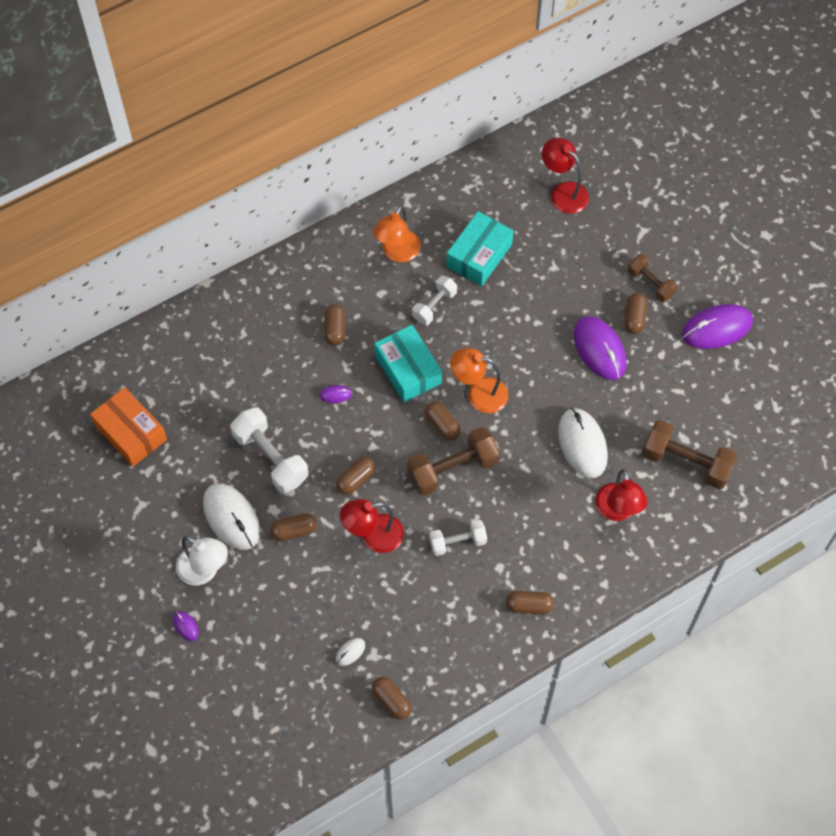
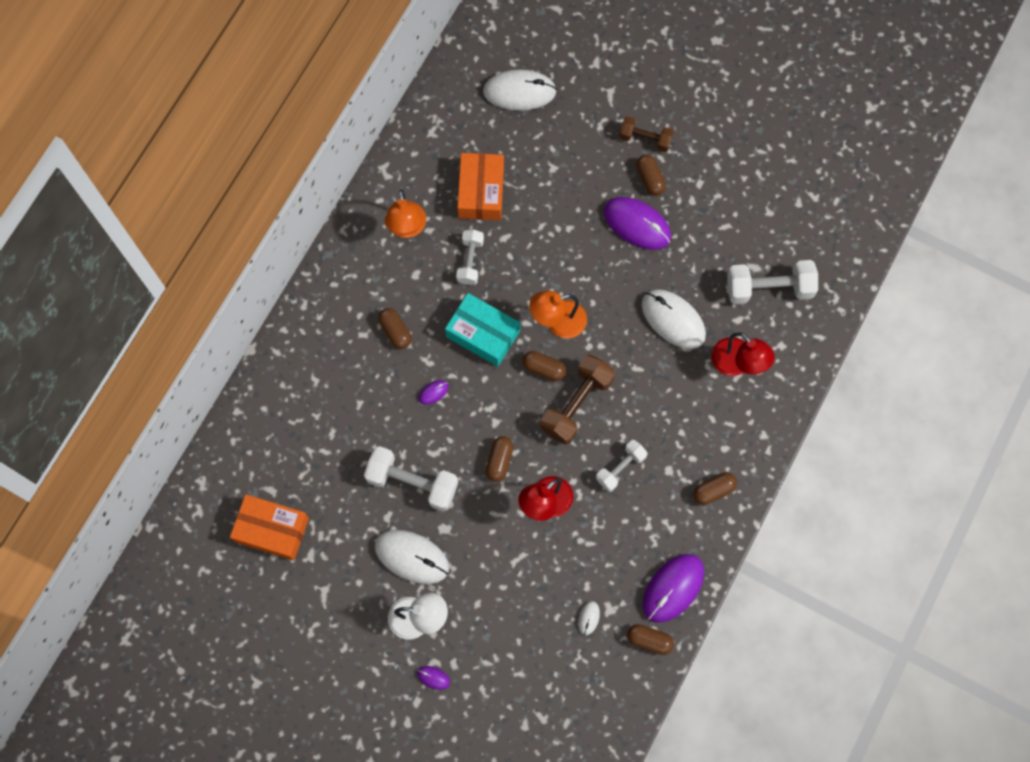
camera: 30 degrees left, 10 degrees up
(294, 531) = (474, 537): brown capsule -> none
(479, 255) = (481, 192): turquoise box -> orange box
(563, 192) = (519, 91): red lamp -> white mouse
(686, 462) = (769, 288): brown dumbbell -> white dumbbell
(717, 328) = (725, 151): purple mouse -> purple mouse (673, 588)

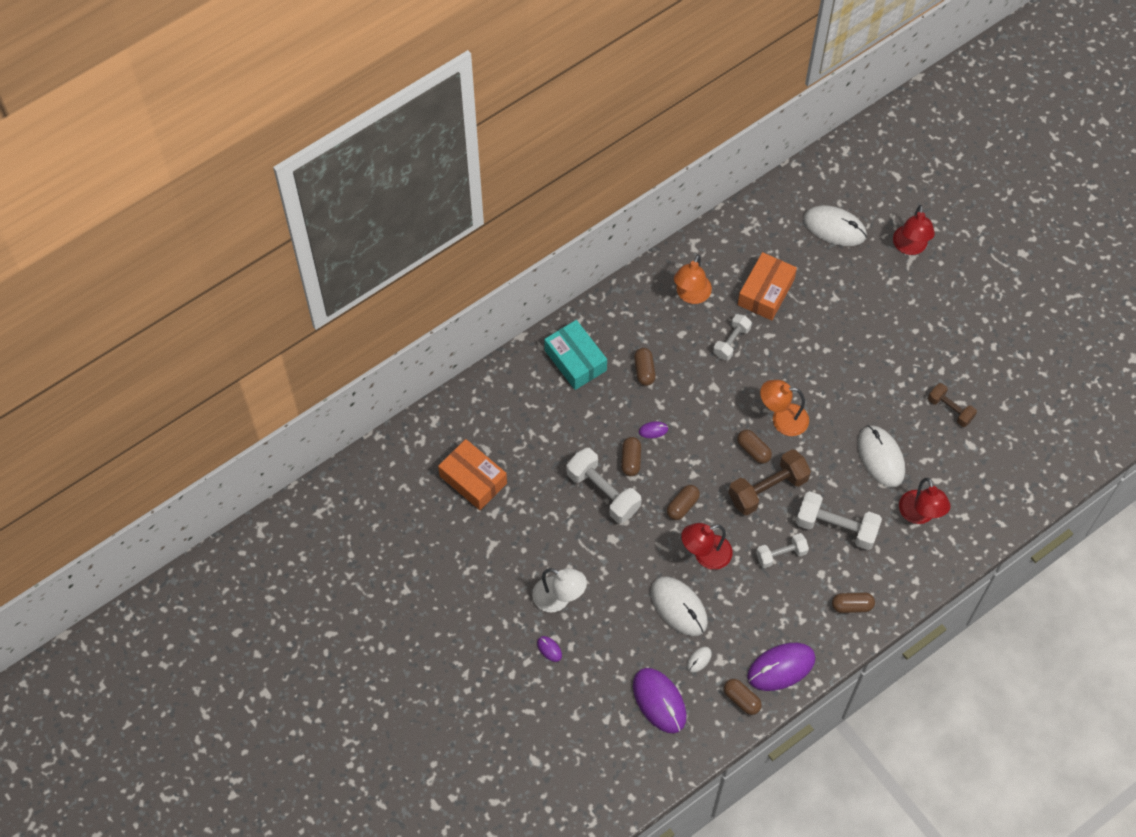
camera: 25 degrees right, 10 degrees down
(412, 557) = (576, 549): white mouse -> white mouse (679, 607)
(483, 334) = (715, 402): turquoise box -> turquoise box (575, 360)
(603, 81) = (910, 247): none -> red lamp
(637, 224) = (885, 370): purple mouse -> purple mouse (659, 701)
(645, 139) = (924, 306): brown dumbbell -> brown dumbbell (950, 409)
(650, 179) = (913, 339): brown capsule -> brown capsule (631, 460)
(769, 288) = (975, 466): white dumbbell -> white dumbbell (836, 527)

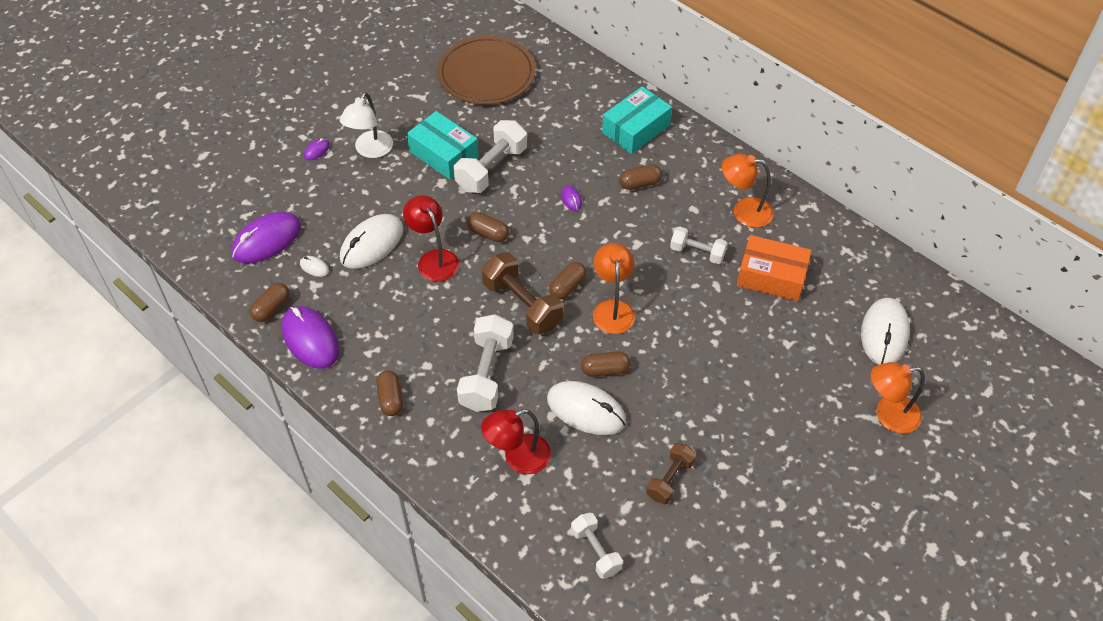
camera: 80 degrees right, 10 degrees down
(473, 479) = (486, 74): orange box -> brown plate
(576, 532) = (444, 154): none -> turquoise box
(631, 460) = (532, 185): brown capsule -> brown capsule (605, 370)
(781, 554) = (444, 325): white dumbbell -> white dumbbell (596, 551)
(880, 457) = (586, 410): white mouse -> white mouse turned 60 degrees clockwise
(910, 247) = (888, 415): red lamp -> orange lamp

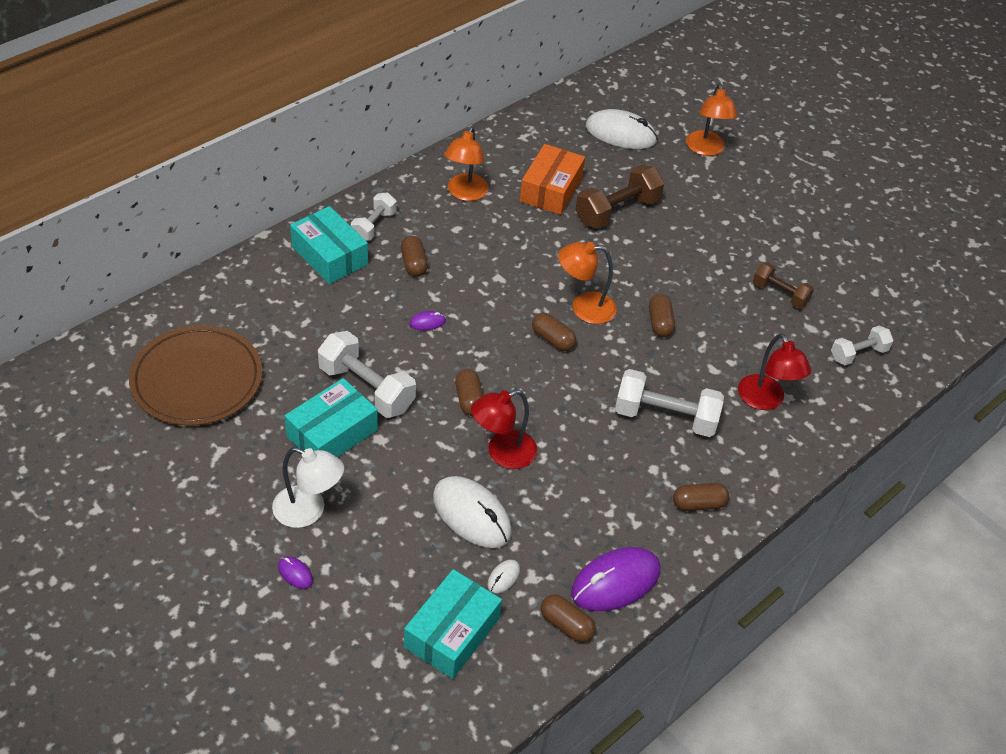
camera: 90 degrees left, 5 degrees down
(267, 240) = (452, 633): purple mouse -> turquoise box
(488, 233) = (469, 400): brown capsule -> brown capsule turned 45 degrees counterclockwise
(522, 305) = (574, 379): brown dumbbell -> brown dumbbell (617, 211)
(586, 410) = (707, 343): white mouse -> none
(697, 252) = (515, 235): white dumbbell -> white dumbbell (373, 226)

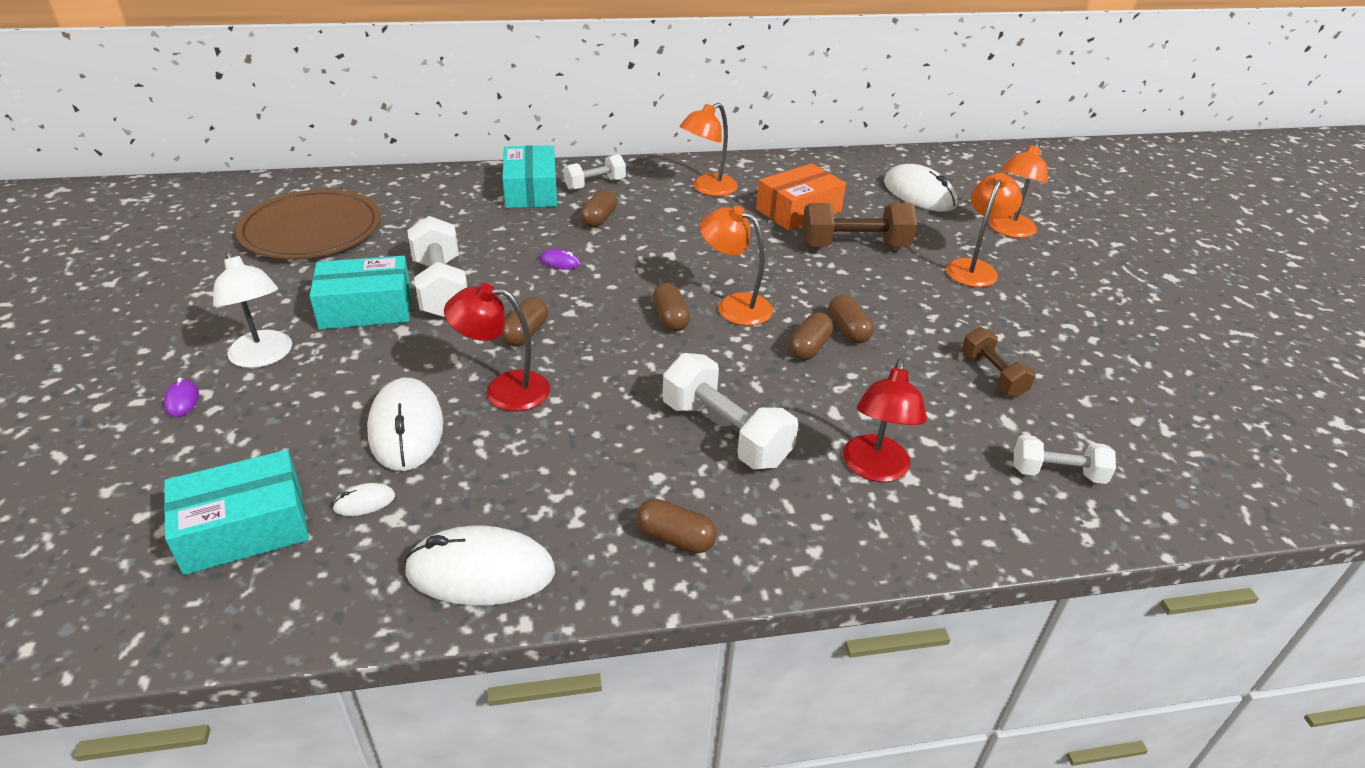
camera: 35 degrees right, 10 degrees down
(566, 625) = (370, 587): brown capsule -> brown capsule (848, 330)
(615, 582) = (480, 572): purple mouse -> white mouse
(708, 199) = (974, 268): none -> orange lamp

